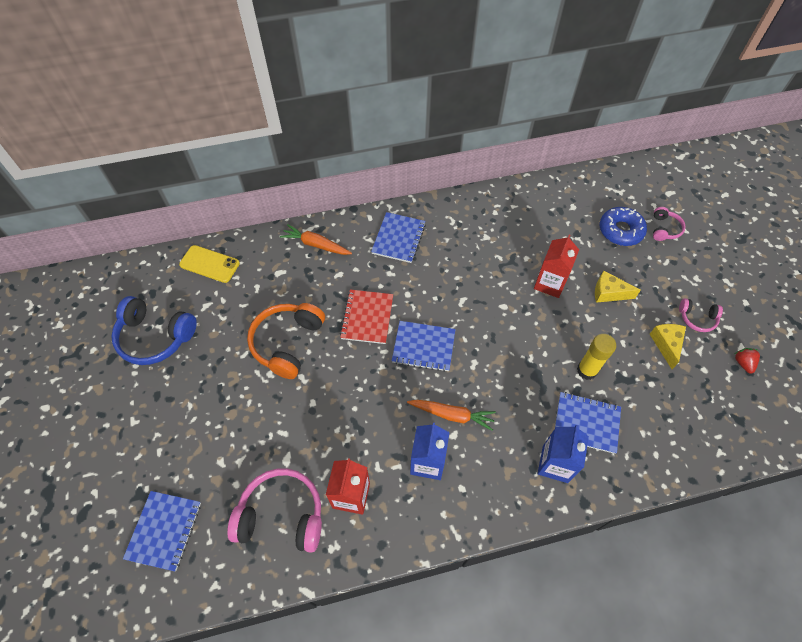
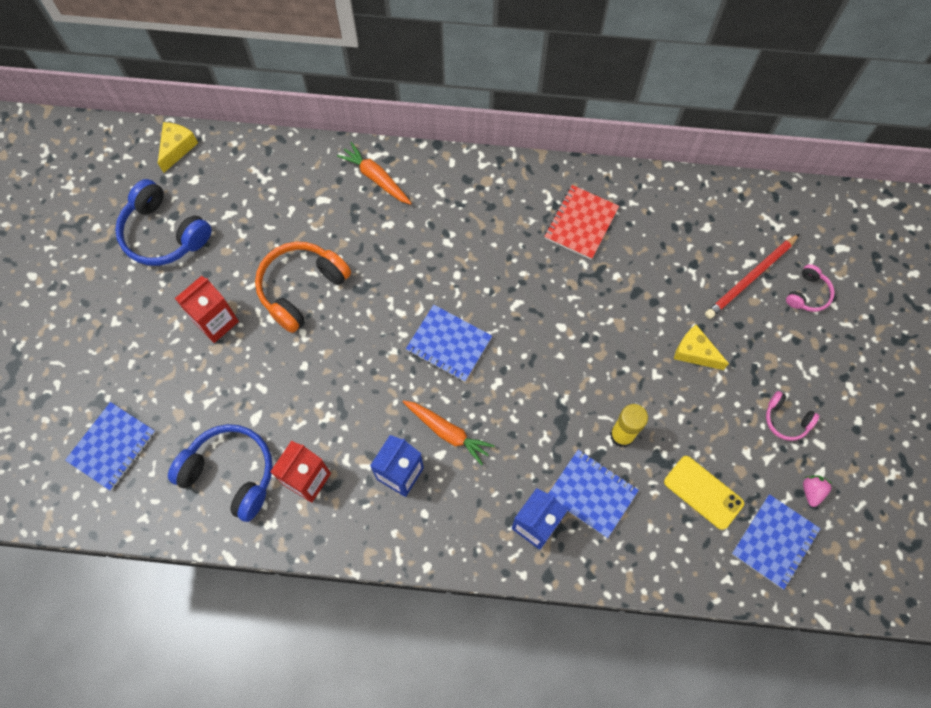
camera: 20 degrees right, 10 degrees up
(209, 264) = (248, 164): yellow phone -> yellow phone (703, 492)
(281, 515) = (230, 474): pink headphones -> blue headphones
(367, 317) = (400, 288): red notebook -> red notebook (581, 223)
(398, 238) = (475, 201): blue notebook -> blue notebook (774, 542)
(550, 283) = (629, 317): red carton -> red carton (216, 321)
(620, 230) = (750, 278): blue donut -> red pencil
(666, 344) = (731, 438): yellow cheese -> yellow cheese (177, 148)
(743, 363) = (812, 491): red strawberry -> pink strawberry

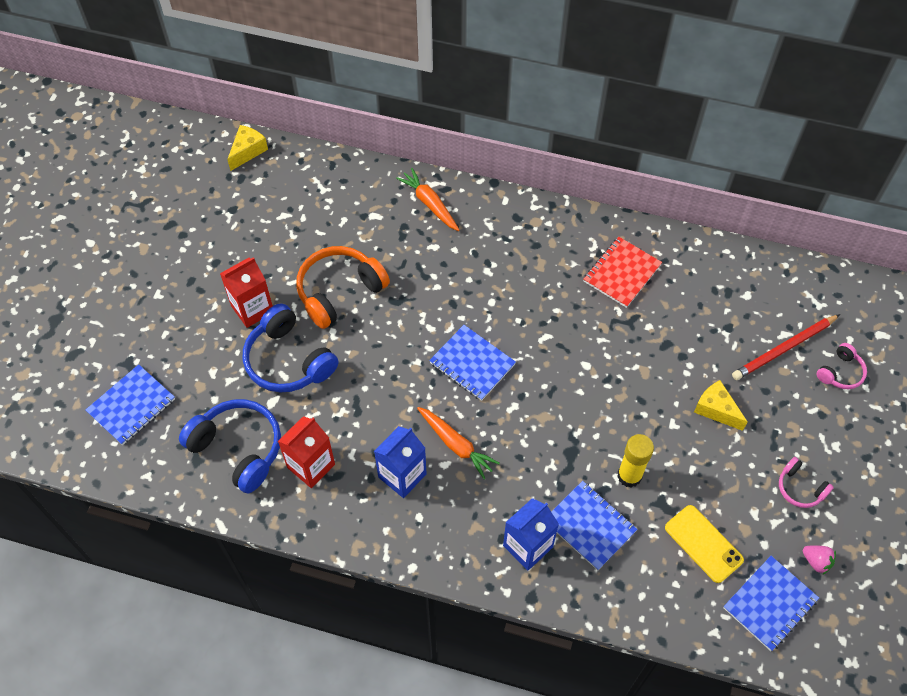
camera: 10 degrees right, 10 degrees down
(164, 233) = (220, 224): blue headphones -> blue headphones (288, 360)
(812, 491) = (816, 561): pink strawberry -> pink strawberry turned 105 degrees clockwise

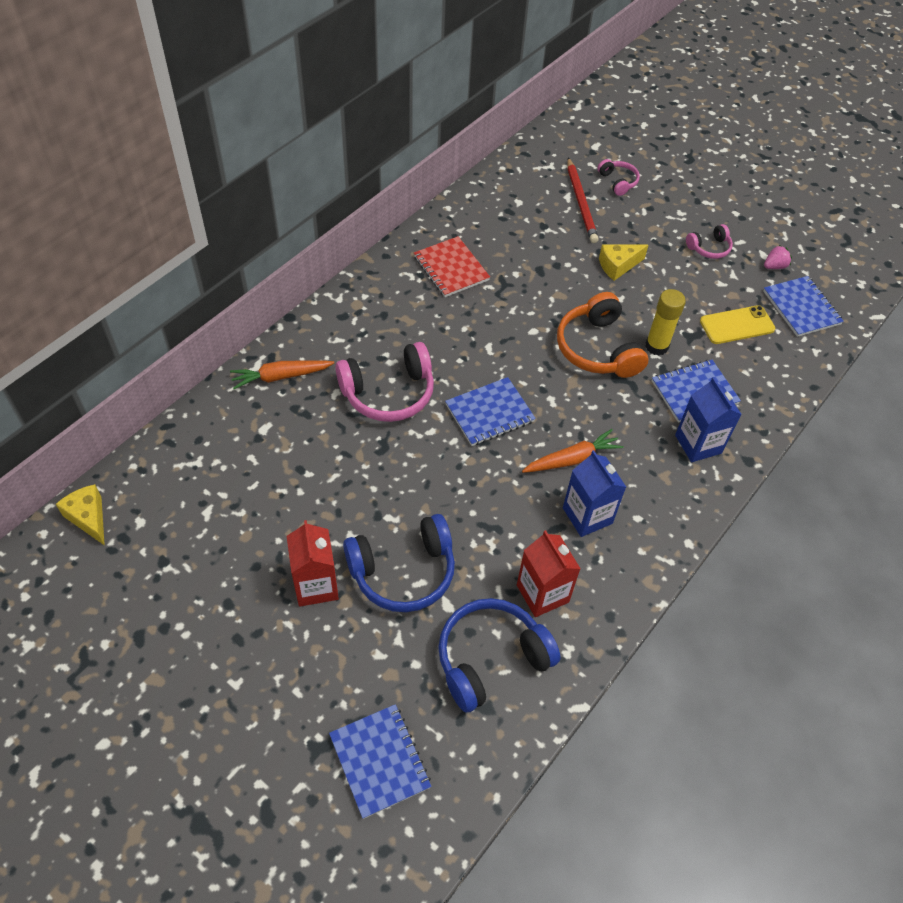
camera: 70 degrees left, 5 degrees down
(339, 291) = (342, 494): orange headphones -> orange headphones (598, 348)
(453, 282) = (388, 393): none -> pink headphones

